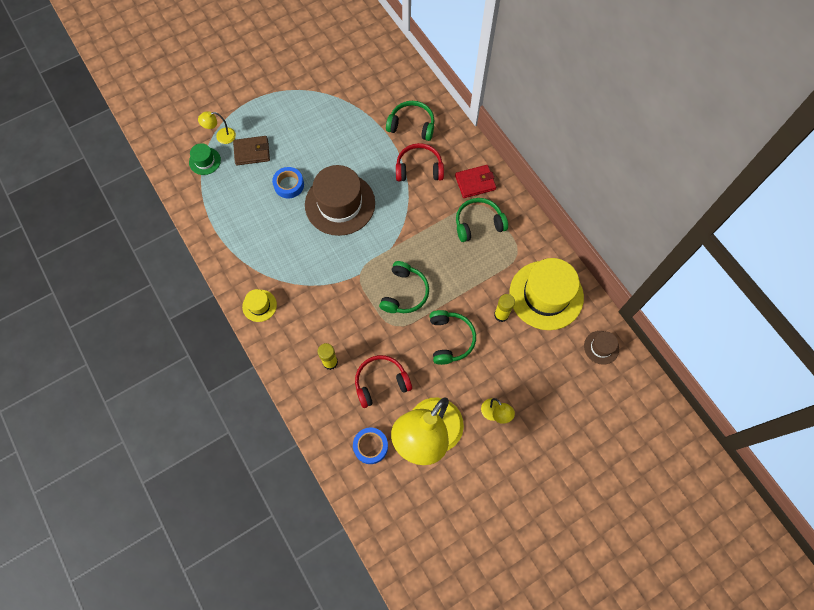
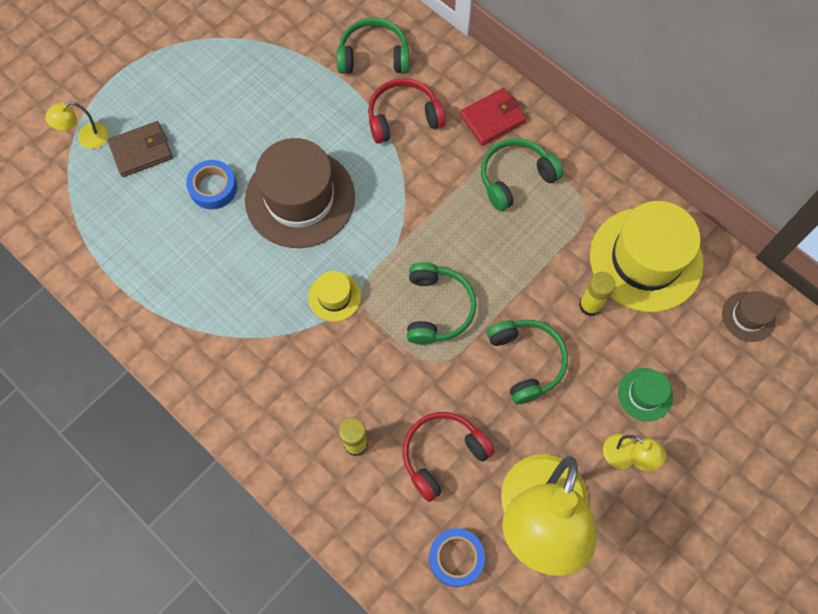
camera: 15 degrees left, 0 degrees up
(205, 161) = (71, 182): green hat -> green hat (645, 394)
(259, 305) = (220, 384): yellow hat -> yellow hat (334, 296)

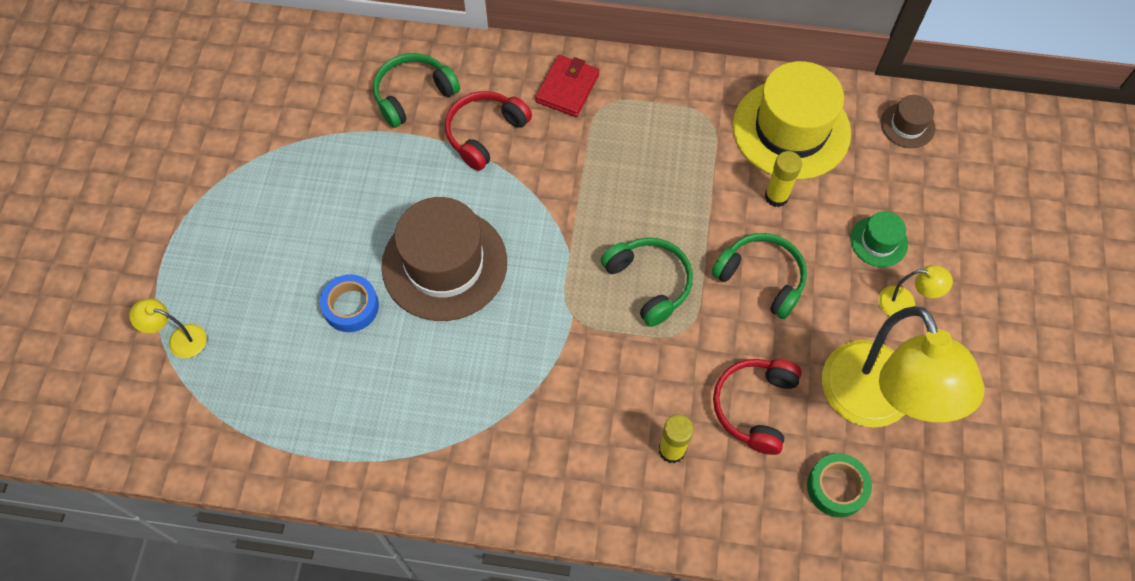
camera: 35 degrees left, 5 degrees down
(87, 138) = (180, 339): yellow lamp -> yellow lamp turned 75 degrees clockwise
(141, 151) = (248, 316): brown wallet -> none
(334, 296) = (548, 332): yellow hat -> none
(456, 558) = (836, 487): blue tape -> green tape
(515, 178) = (628, 127): green headphones -> none

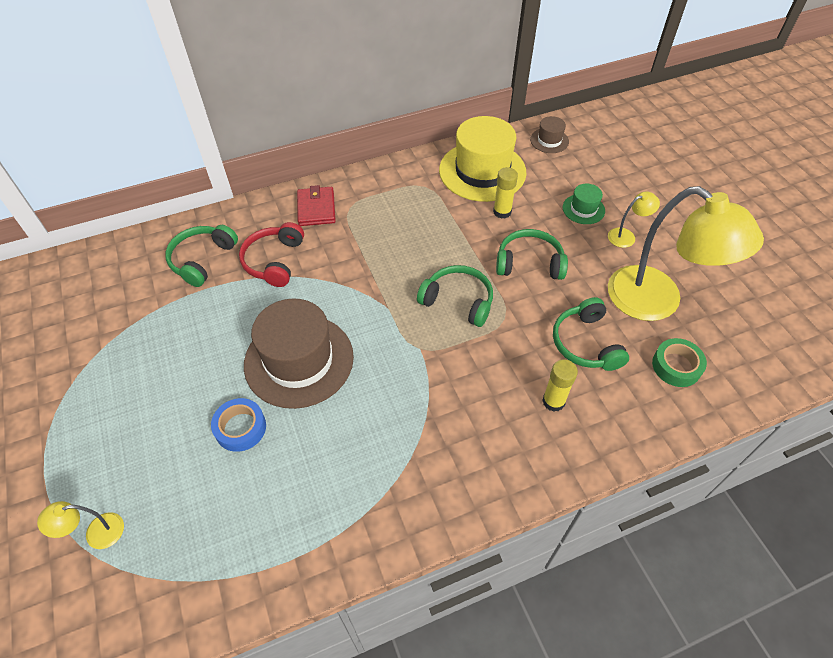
camera: 30 degrees left, 10 degrees down
(754, 406) = (586, 343): red headphones -> green headphones

